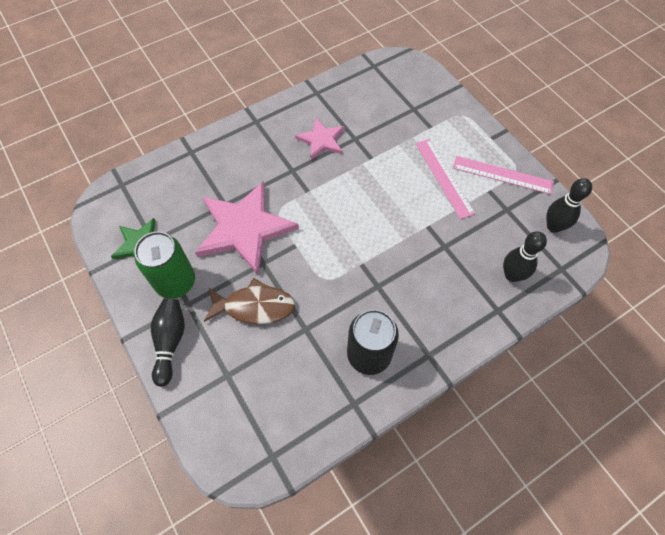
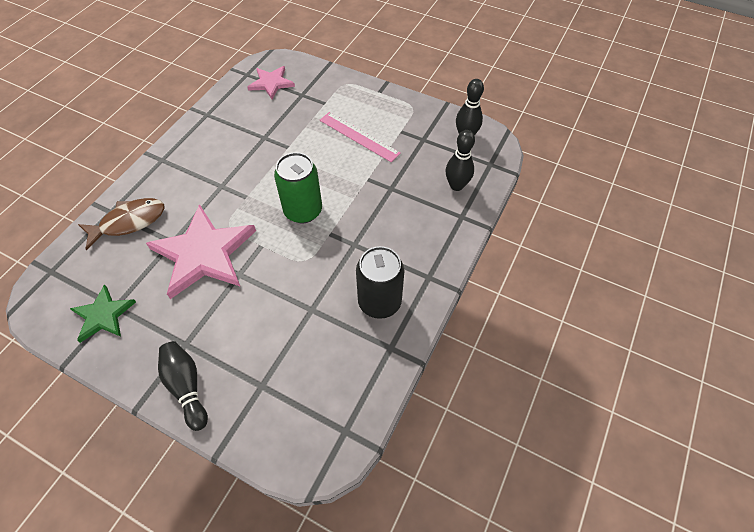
camera: 30 degrees left, 5 degrees down
(175, 282) = (161, 331): green can -> green can (303, 211)
(255, 306) = (253, 314): brown fish -> brown fish (129, 222)
(321, 140) = (234, 150): pink star -> pink star (271, 83)
(502, 175) = (404, 115): pink ruler -> none

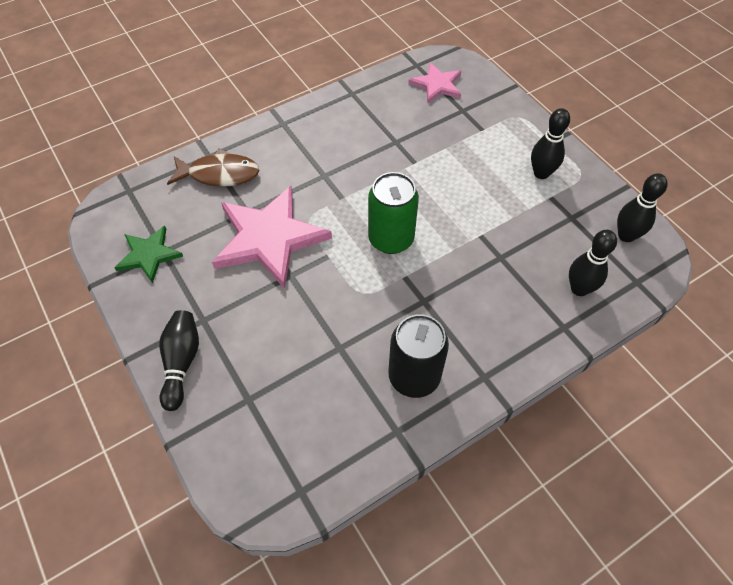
camera: 30 degrees right, 0 degrees up
(359, 136) = (499, 183): pink ruler -> none
(385, 117) = (541, 173): none -> black bowling pin

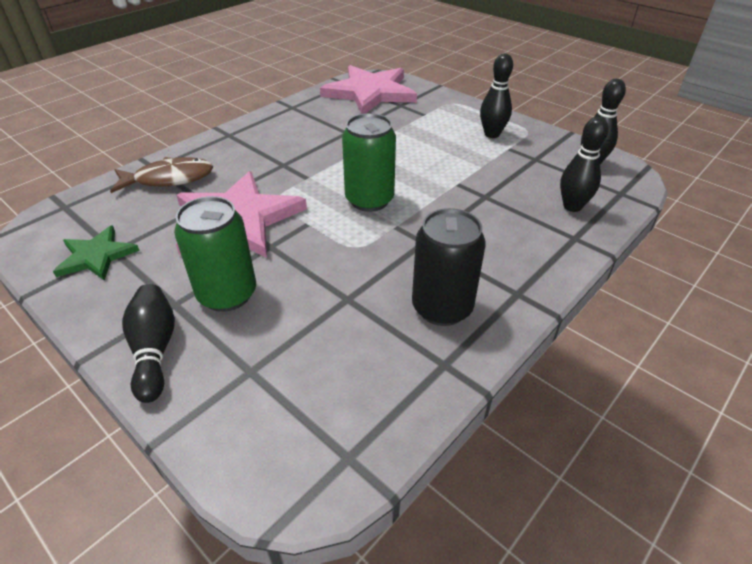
camera: 15 degrees left, 15 degrees down
(245, 320) = (227, 294): none -> green can
(437, 85) = (370, 93): pink star -> pink star, size x1.84

